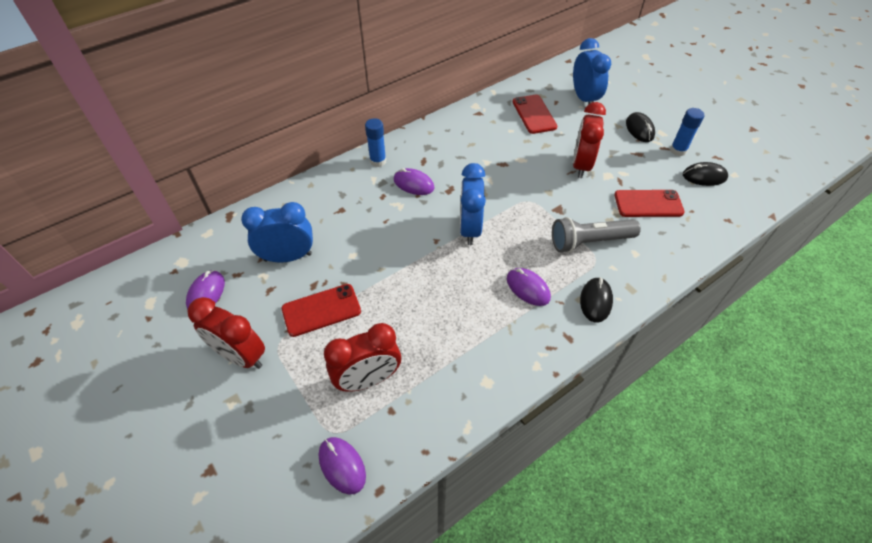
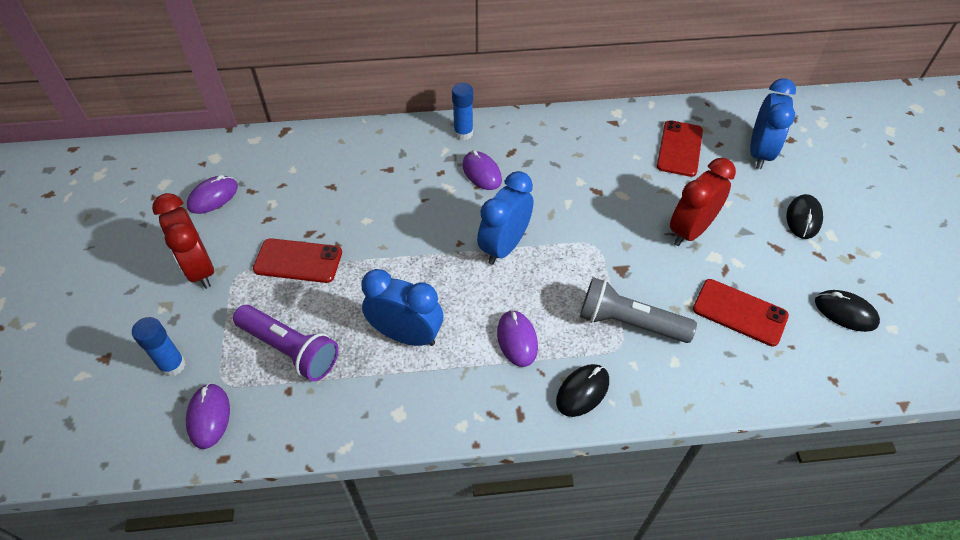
camera: 30 degrees right, 0 degrees up
(288, 257) = (306, 195): blue clock -> blue clock (406, 335)
(368, 379) = (290, 349): red clock -> purple flashlight
(678, 150) = (835, 265): blue glue stick -> blue glue stick (172, 365)

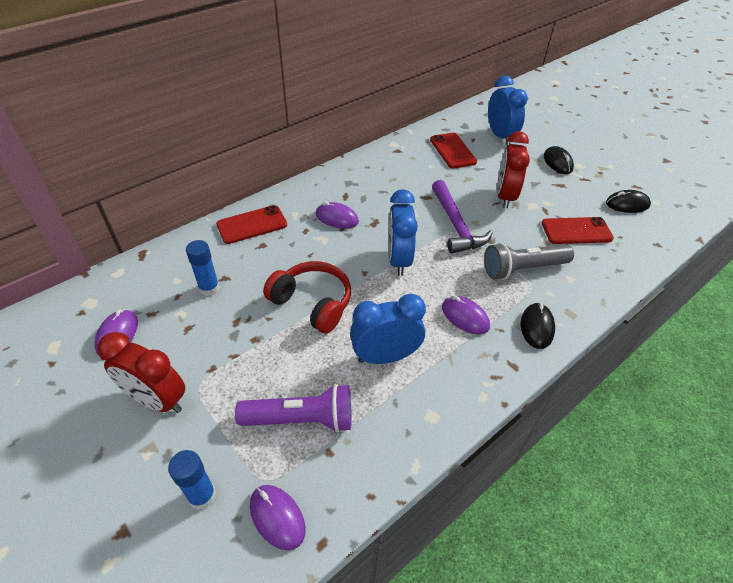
camera: 35 degrees left, 5 degrees down
(298, 261) = (246, 347): red phone -> red phone (252, 225)
(386, 249) = (312, 303): none -> red headphones
(463, 133) = (298, 197): blue glue stick -> blue glue stick (209, 288)
(600, 237) = (456, 225): none -> purple hammer

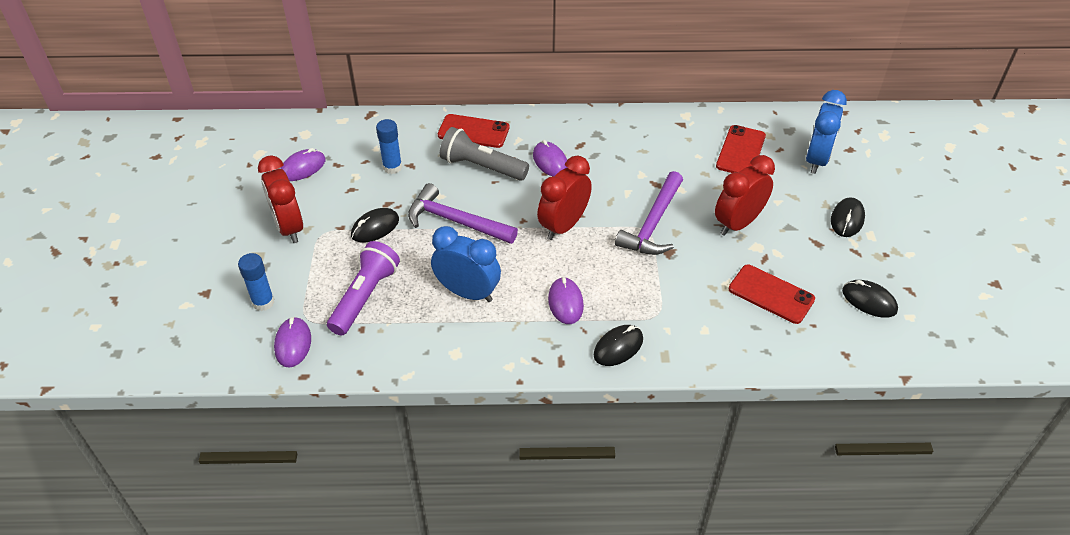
camera: 40 degrees right, 0 degrees up
(246, 349) = (375, 227): none -> black mouse
(301, 419) = (365, 297): purple flashlight -> purple flashlight turned 105 degrees counterclockwise
(312, 303) = (455, 221): red headphones -> purple hammer
(399, 260) = (563, 226): blue clock -> red clock
(523, 269) = (668, 296): grey flashlight -> grey flashlight (482, 167)

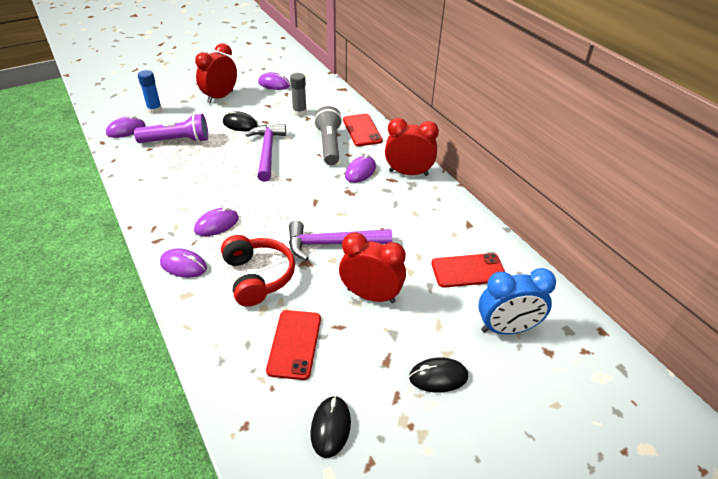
camera: 60 degrees right, 5 degrees down
(392, 167) = (299, 112): blue glue stick -> grey glue stick
(467, 293) = (202, 178): blue clock -> none
(563, 226) = (296, 199): red clock -> red clock (408, 173)
(618, 347) = (183, 265): black mouse -> purple mouse
(669, 293) = (258, 277): none -> red headphones

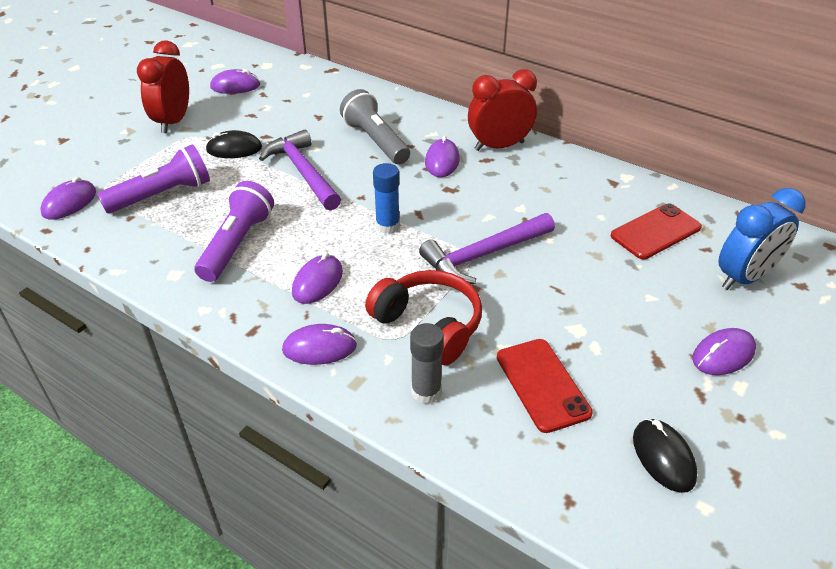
camera: 25 degrees left, 0 degrees up
(154, 110) = (89, 164): blue glue stick -> blue glue stick (387, 226)
(192, 184) = (237, 244): none -> purple flashlight
(299, 112) = (302, 112): grey glue stick -> grey glue stick (426, 392)
(362, 130) = (400, 112): red phone -> none
(371, 295) = (578, 297): red clock -> none
(438, 377) = (723, 354): black mouse -> purple mouse

